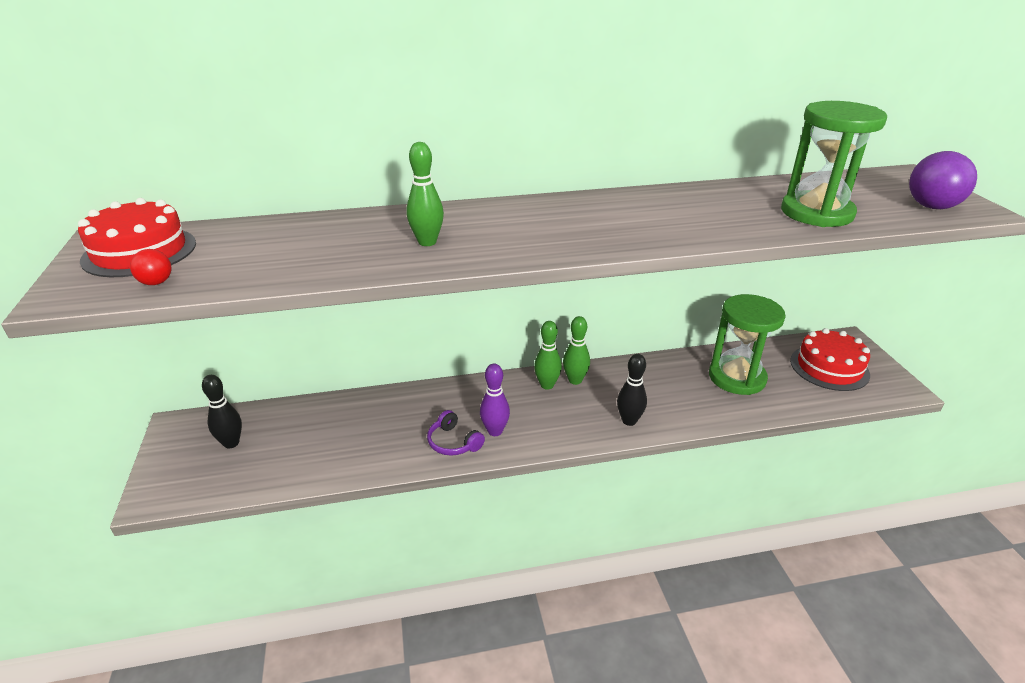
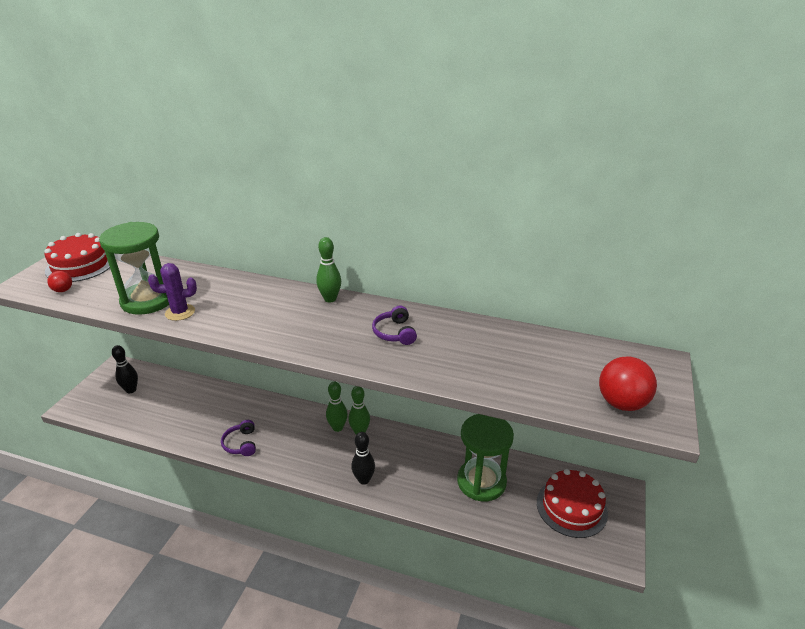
camera: 30 degrees right, 0 degrees up
(384, 259) = (180, 312): none -> purple cactus
(427, 242) = (217, 307): green bowling pin -> green bowling pin (330, 299)
(495, 431) = (272, 447): purple bowling pin -> none
(665, 212) = (395, 333): none -> purple headphones
(816, 213) = (508, 374): green hourglass -> green hourglass (148, 300)
(932, 207) = (621, 403): purple ball -> red ball

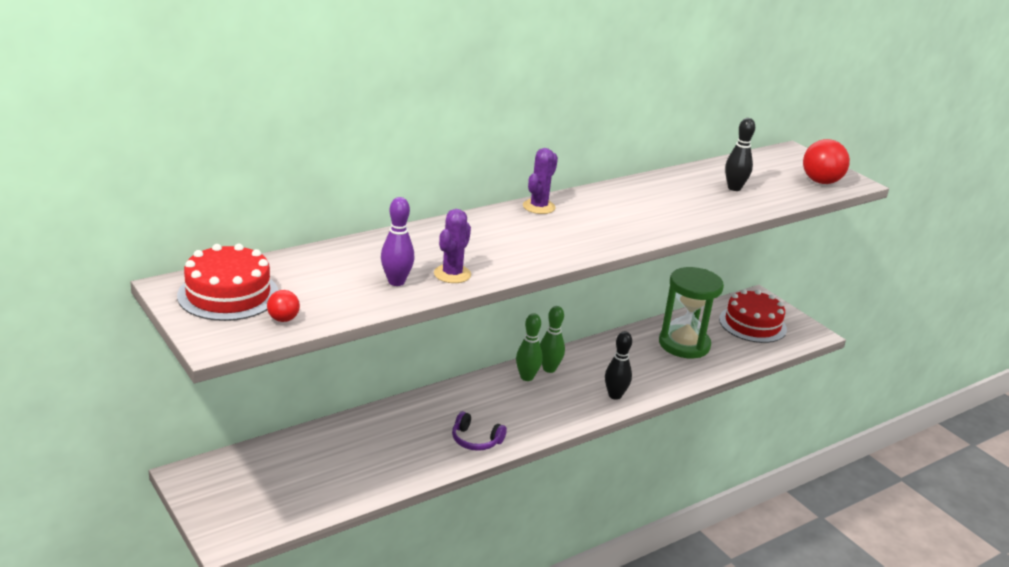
camera: 55 degrees left, 5 degrees down
(131, 390) = (262, 480): black bowling pin -> black bowling pin (734, 188)
(148, 300) = (396, 282): green hourglass -> purple bowling pin
(330, 299) = (539, 207): green bowling pin -> purple cactus
(395, 333) = (636, 206): purple headphones -> none

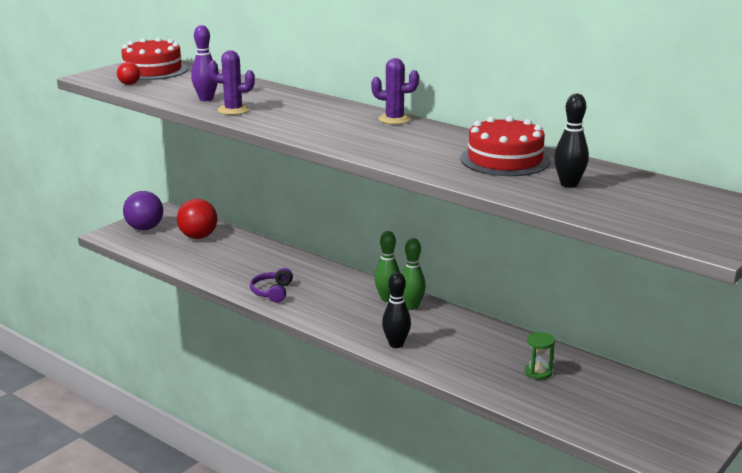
camera: 75 degrees right, 5 degrees down
(230, 503) = (145, 228): none -> purple ball
(684, 344) = (538, 372): green hourglass -> green hourglass, size x0.43
(752, 324) = (642, 415): red cake -> red cake (505, 160)
(821, 182) = (674, 226): red ball -> red ball (198, 237)

